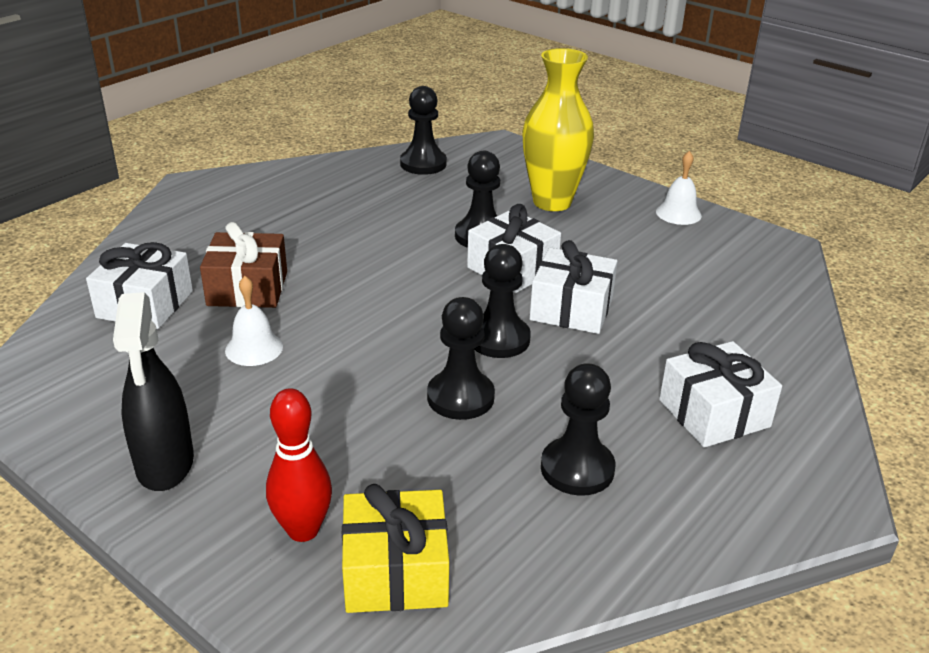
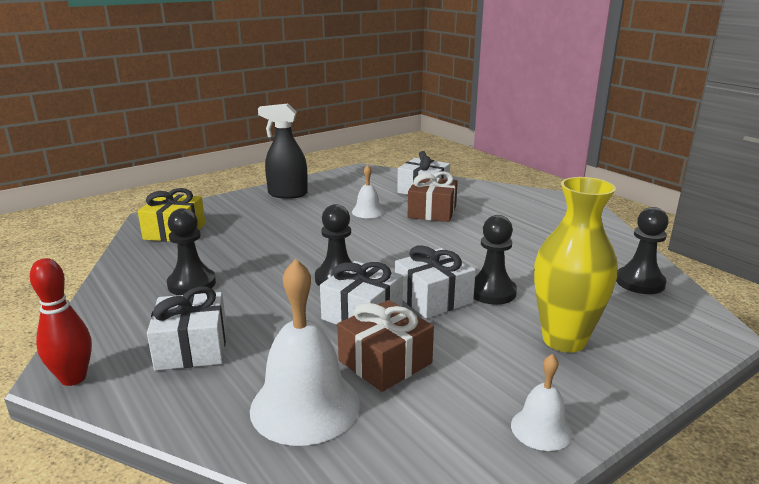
camera: 105 degrees right, 10 degrees down
(303, 530) = (220, 216): red bowling pin -> red bowling pin (73, 378)
(460, 397) = (284, 259): black pawn -> none
(647, 284) = (385, 362): none -> brown gift
(740, 317) = (305, 406): none -> white bell

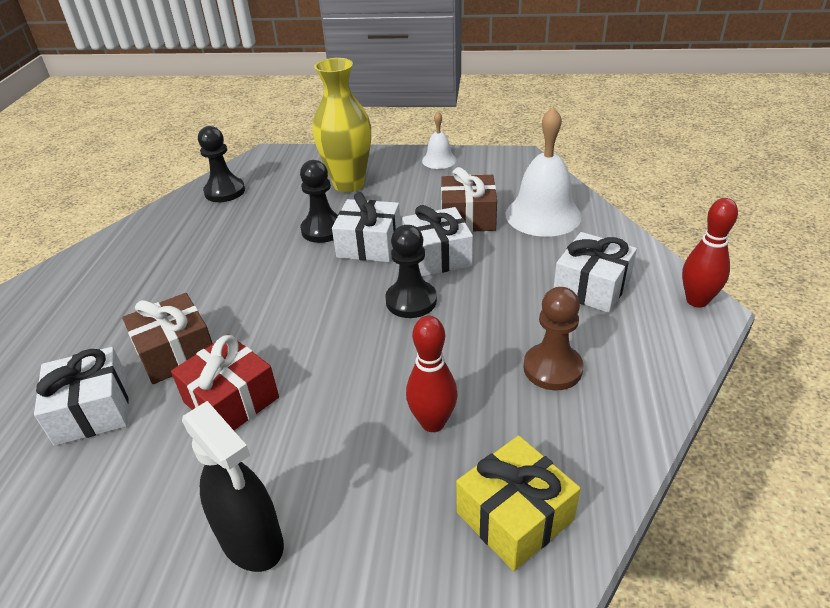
camera: 135 degrees left, 15 degrees up
(192, 284) = (552, 368): black pawn -> brown pawn
(248, 240) = (433, 422): none -> red bowling pin
(368, 211) = (231, 400): white bell -> red gift

